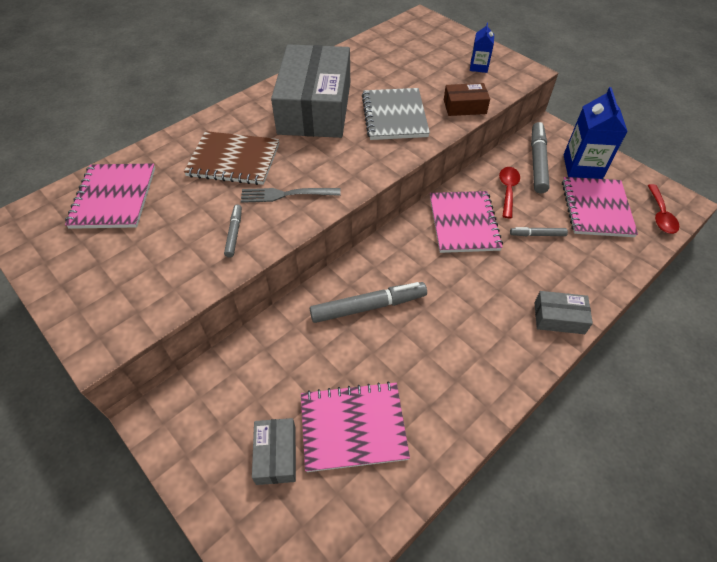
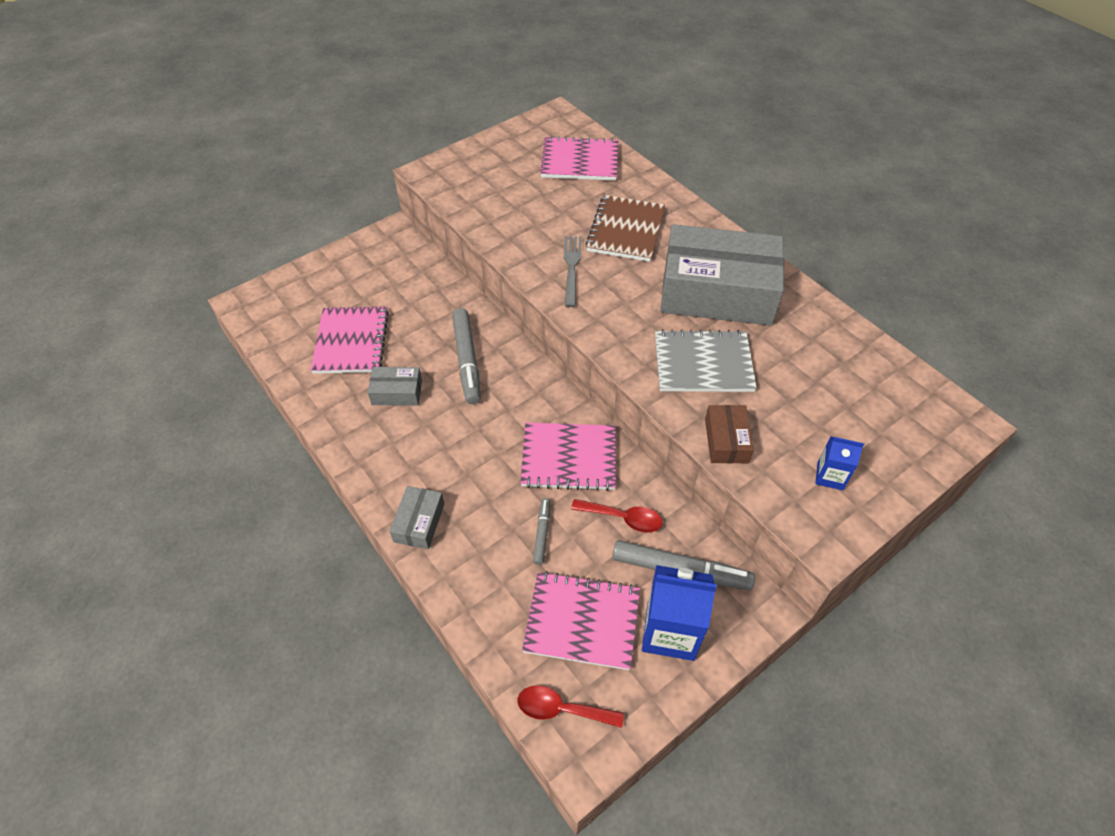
camera: 95 degrees right, 0 degrees up
(234, 233) = (525, 234): grey marker -> none
(276, 455) = (344, 296): grey box -> grey box (397, 392)

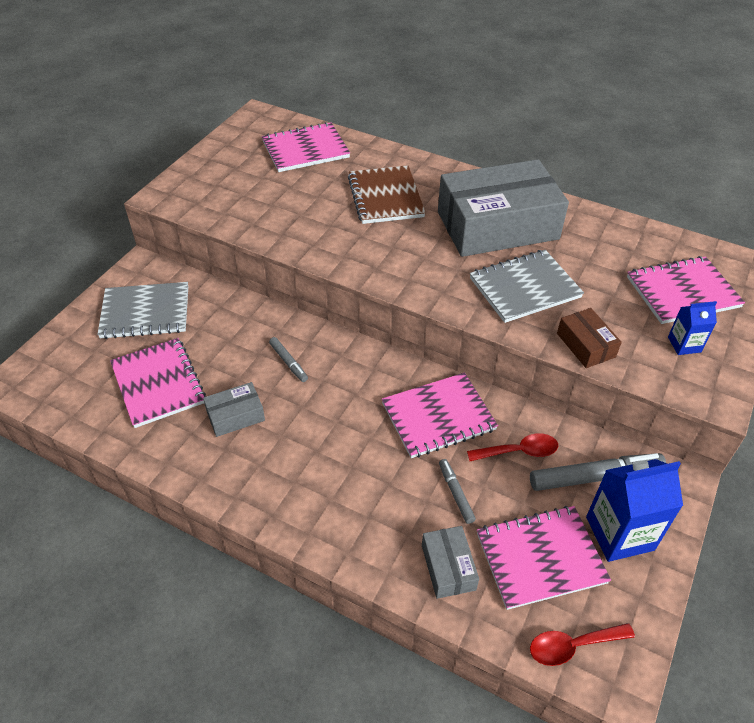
camera: 25 degrees left, 5 degrees down
(375, 275) = (145, 312): none -> grey notebook
(419, 523) = (333, 531): grey box -> grey box (448, 567)
(467, 360) = (288, 362): grey marker -> grey marker, size x0.52
(571, 267) = (357, 242): grey fork -> none
(866, 422) = (682, 292): none -> pink notebook

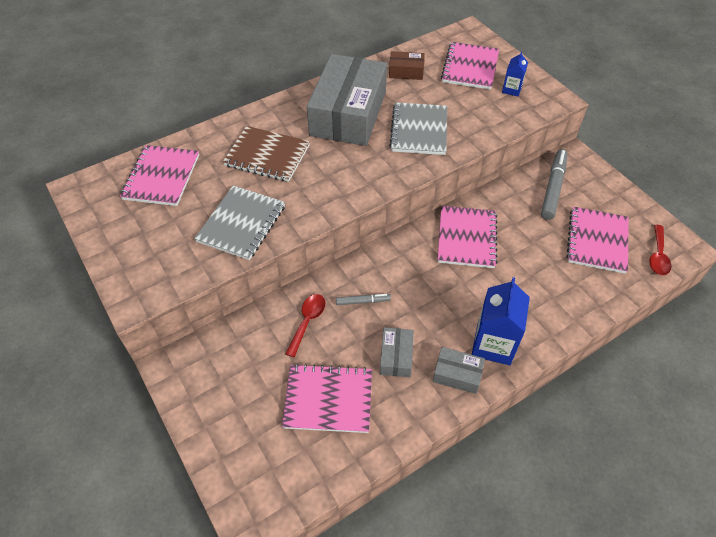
camera: 60 degrees left, 5 degrees up
(145, 312) = (234, 382): grey notebook -> grey notebook (241, 224)
(448, 567) = (585, 287): grey box -> grey box (457, 374)
(455, 493) = (532, 258): grey marker -> none
(518, 451) = (516, 212): red spoon -> red spoon (307, 322)
(585, 345) = (487, 129): brown box -> brown box (406, 71)
(619, 533) = (596, 198): blue carton -> blue carton (493, 344)

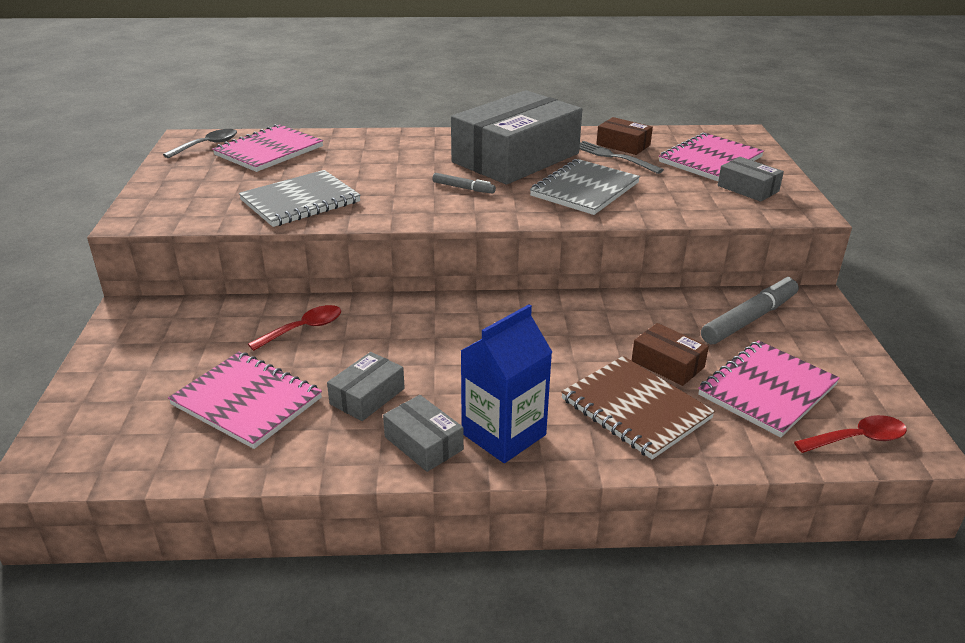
camera: 30 degrees right, 20 degrees down
(104, 190) = (207, 145): none -> grey spoon
(267, 155) = (389, 164): brown notebook -> brown notebook (635, 409)
(363, 301) = (384, 335): grey marker -> grey marker (463, 188)
(410, 87) = (613, 157): none -> grey fork
(466, 238) = (575, 325): pink notebook -> none
(511, 89) = (748, 188): blue carton -> grey box
(536, 246) = (667, 364): none -> brown box
(657, 256) = (857, 439): red spoon -> red spoon turned 150 degrees counterclockwise

